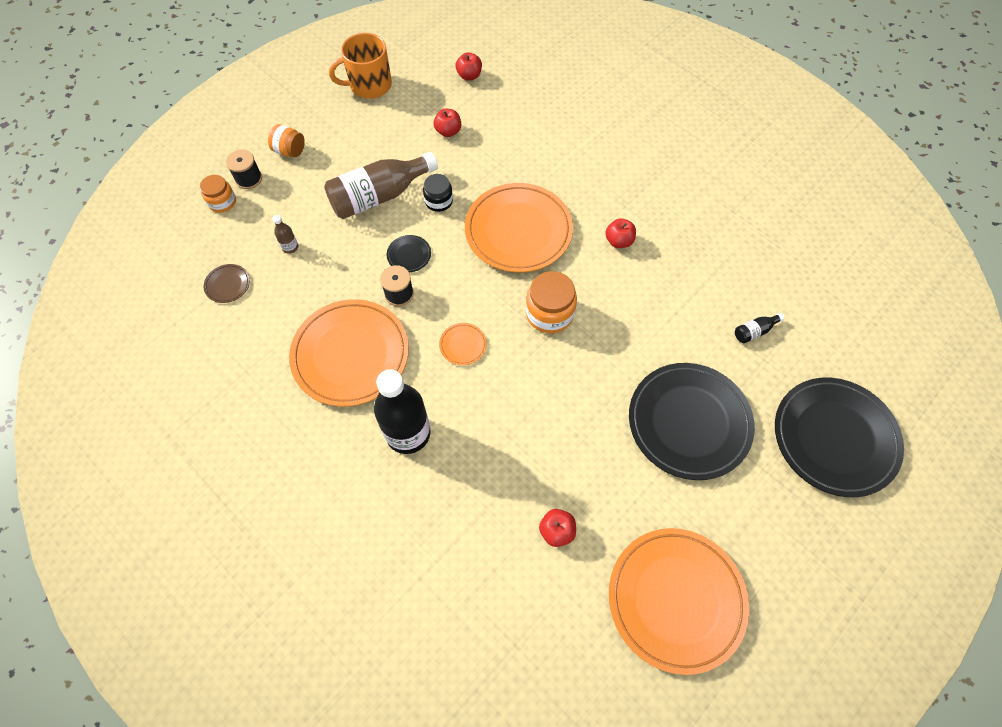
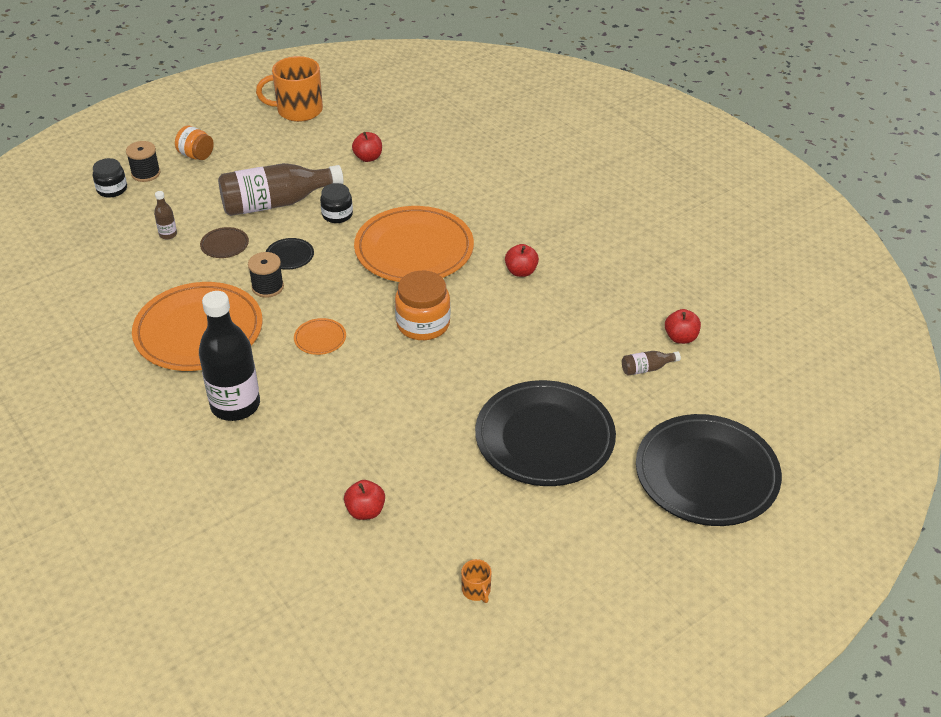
camera: 10 degrees right, 20 degrees down
(222, 202) = (112, 189): orange jar -> black jar
(228, 285) = (93, 257): brown plate -> brown plate (225, 245)
(469, 76) = (407, 113): red apple -> red apple (680, 338)
(676, 599) = (476, 590): orange plate -> orange mug
(754, 331) = (646, 368): black bottle -> brown bottle

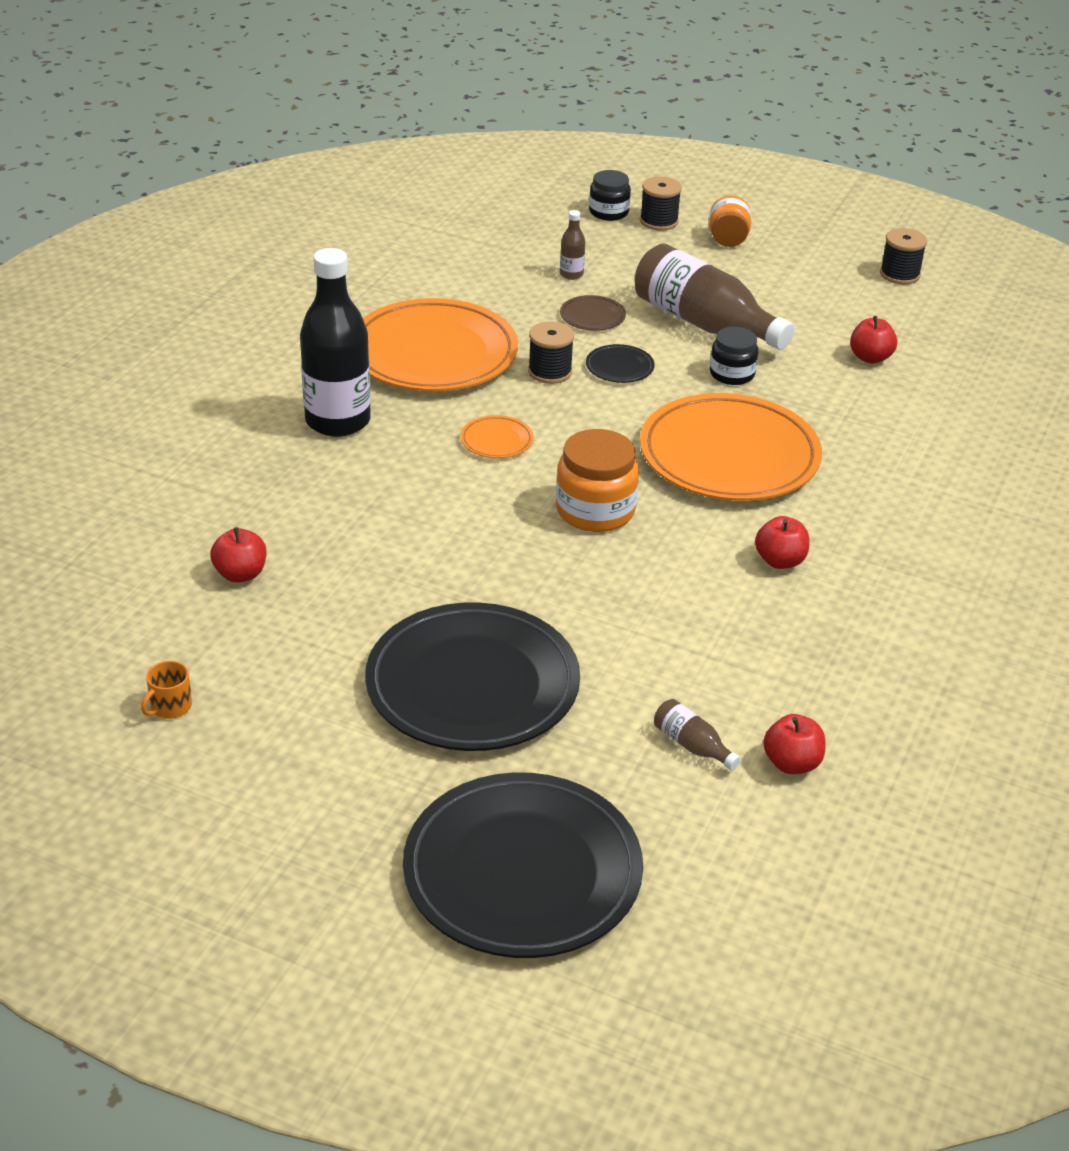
camera: 60 degrees right, 5 degrees down
(298, 110) = (899, 274): orange mug -> black spool

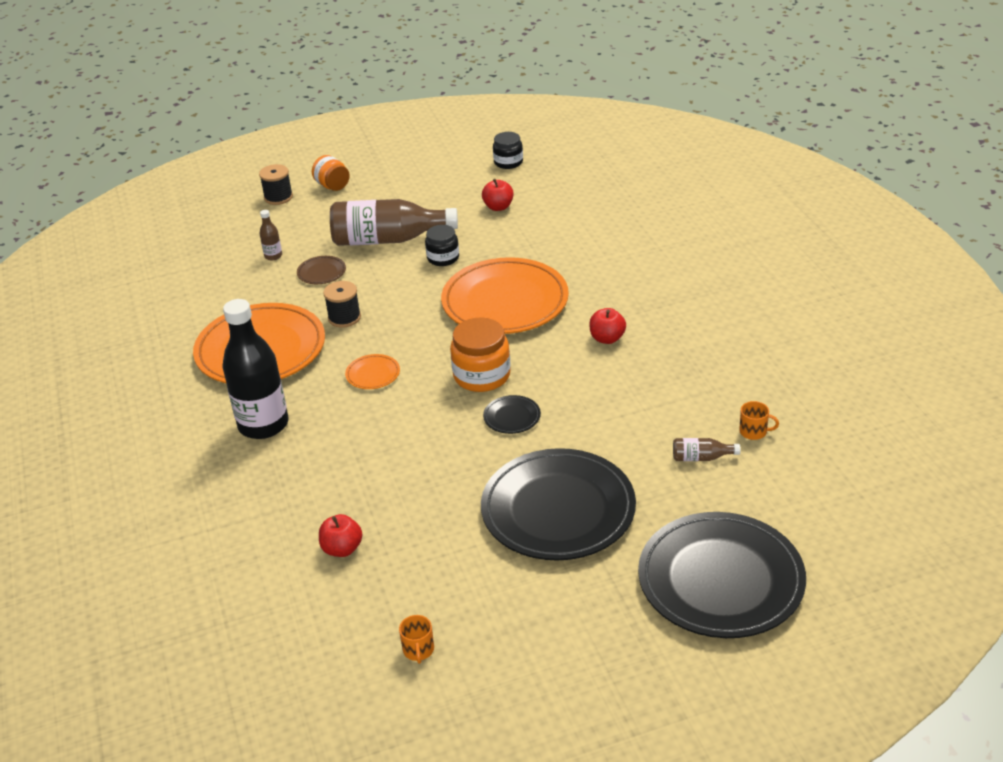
camera: 40 degrees left, 0 degrees up
(608, 212) = (241, 208): black jar -> black jar (508, 162)
(619, 367) = (379, 291): black plate -> black plate (512, 417)
(791, 763) = (754, 432): red apple -> orange mug
(899, 274) = (449, 154): black spool -> none

